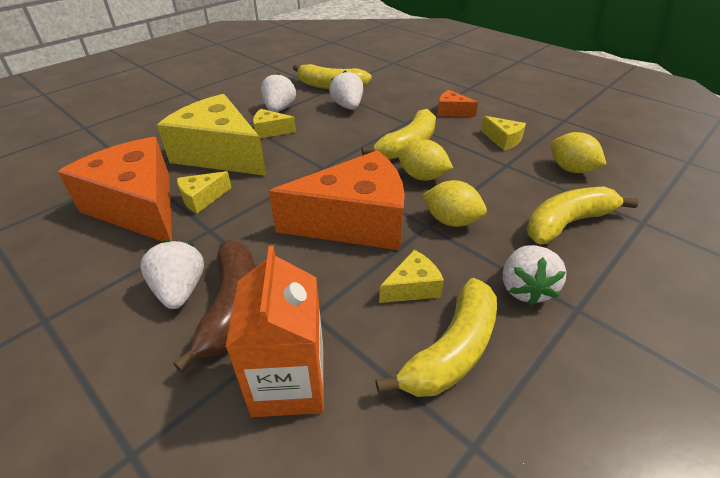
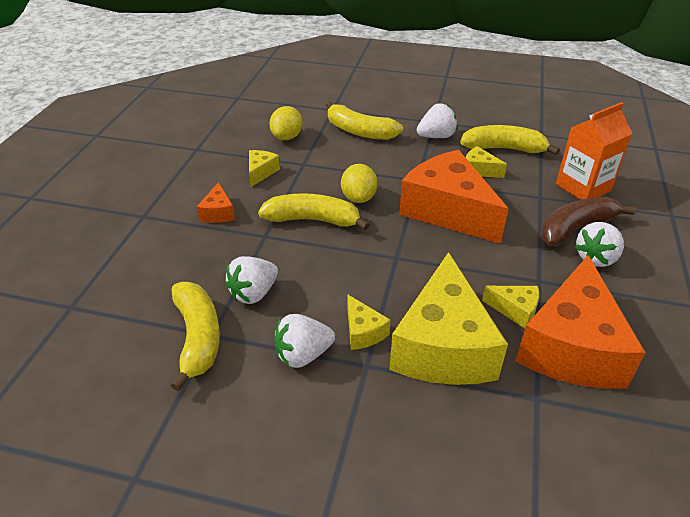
camera: 120 degrees left, 0 degrees up
(451, 221) = (402, 172): yellow lemon -> none

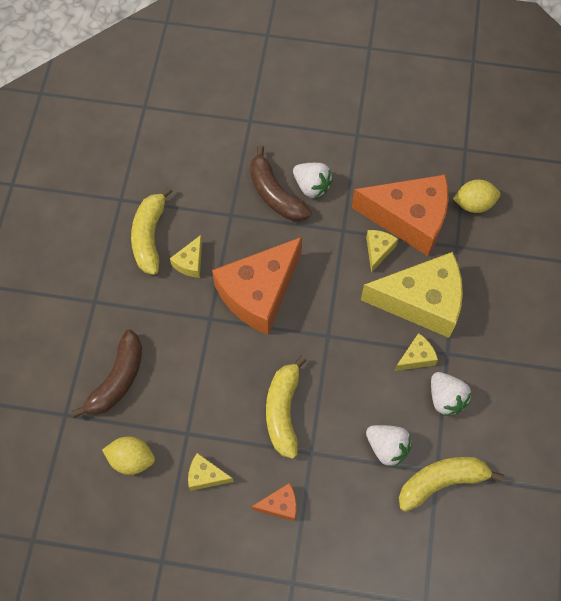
camera: 95 degrees left, 25 degrees up
(358, 198) = (244, 372): yellow lemon -> yellow lemon (473, 204)
(359, 131) = (117, 380): yellow banana -> brown banana
(436, 136) = (127, 300): white strawberry -> none
(583, 187) = (213, 178): orange carton -> none

